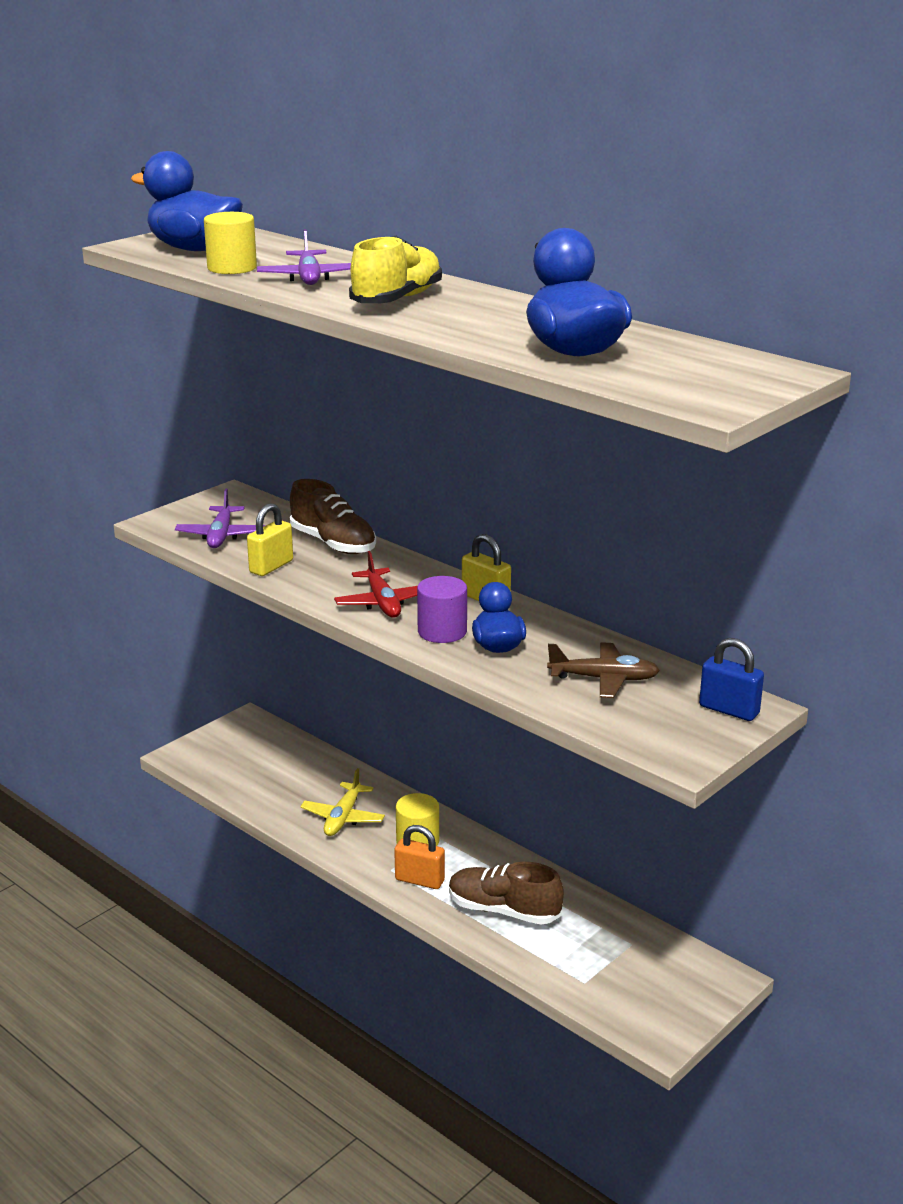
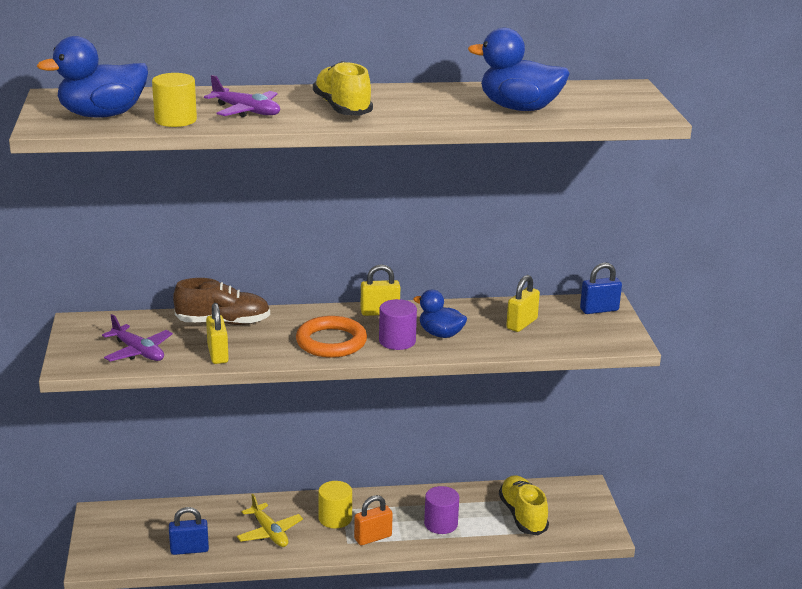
camera: 50 degrees left, 0 degrees up
(260, 790) = (189, 550): none -> blue padlock
(383, 603) = (331, 342): red plane -> orange ring
(503, 910) = (441, 524): brown shoe -> purple cylinder
(601, 959) = (522, 515): none -> yellow shoe
(604, 679) = (521, 324): brown plane -> yellow padlock

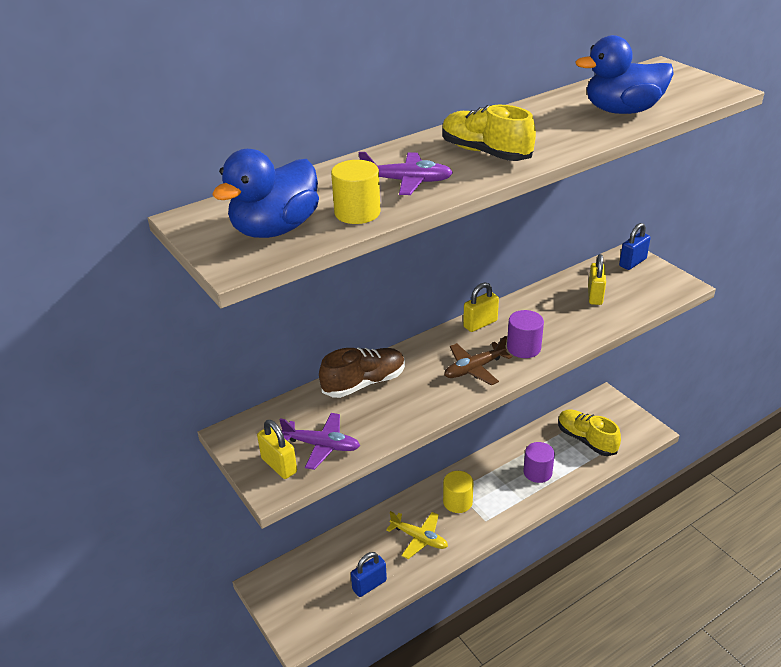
camera: 25 degrees left, 10 degrees up
(218, 354) = (395, 420): yellow padlock -> yellow padlock (279, 465)
(331, 342) = (474, 369): orange ring -> brown plane
(373, 538) = (500, 507): orange padlock -> none
(440, 334) = (548, 328): blue duck -> none

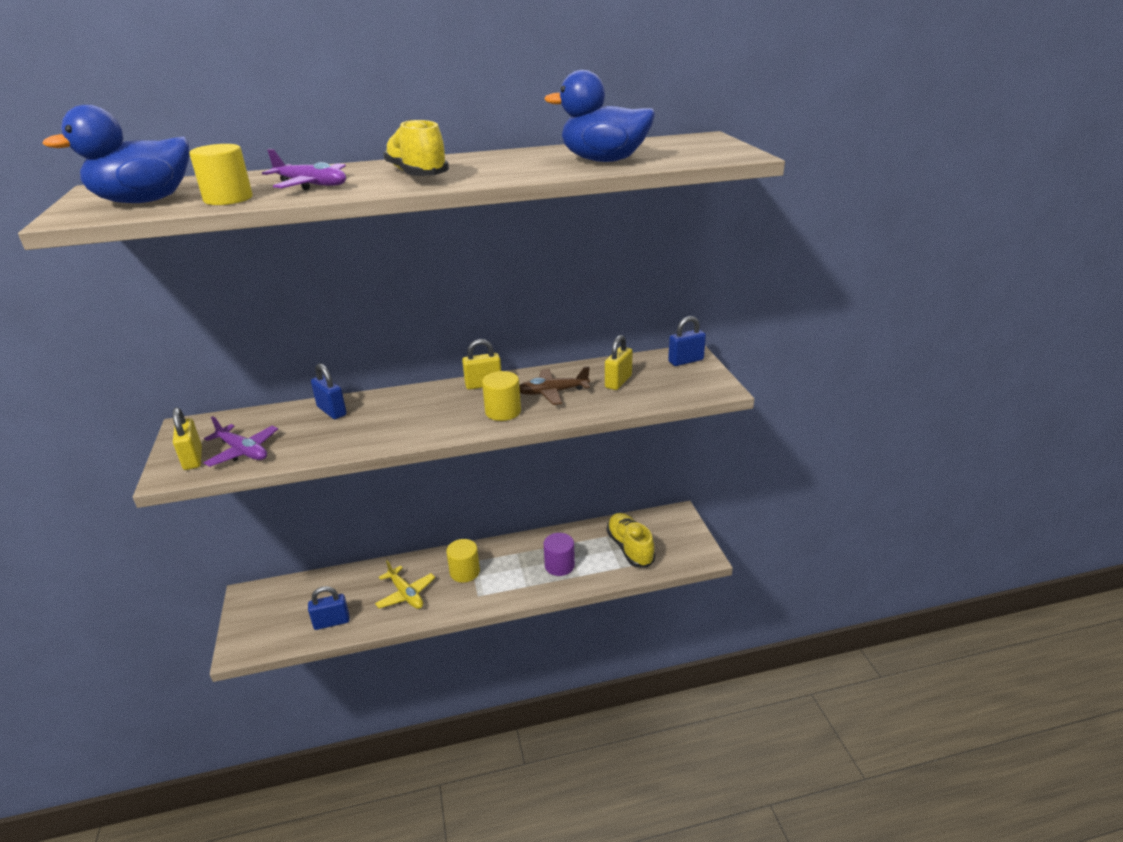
camera: 20 degrees right, 5 degrees down
(364, 383) = (332, 411): brown shoe -> blue padlock
(474, 369) = (439, 419): brown plane -> brown plane (552, 392)
(523, 348) = (503, 411): purple cylinder -> yellow cylinder

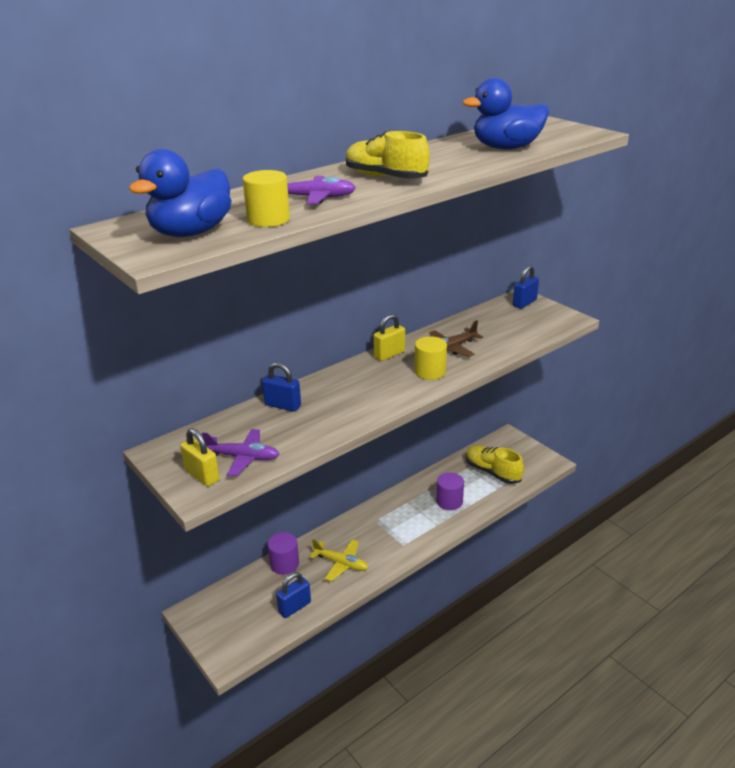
camera: 25 degrees left, 0 degrees up
(357, 577) = (284, 564): none -> purple cylinder
(464, 572) = (376, 530): yellow cylinder -> none
(618, 382) = (492, 329): yellow padlock -> none

